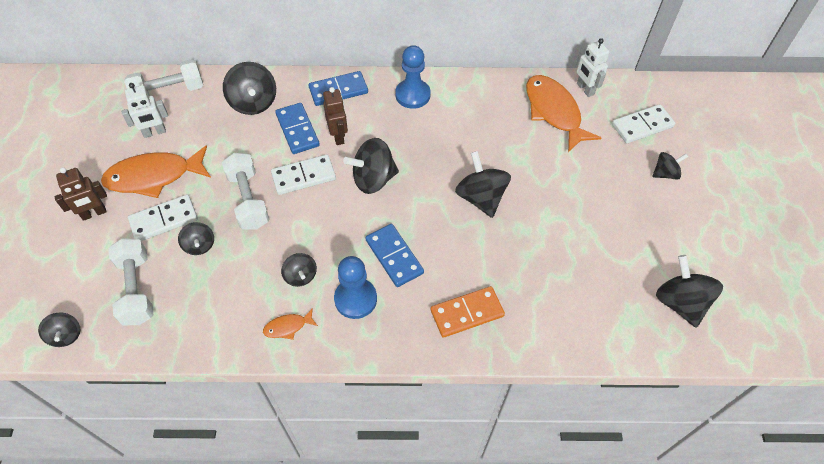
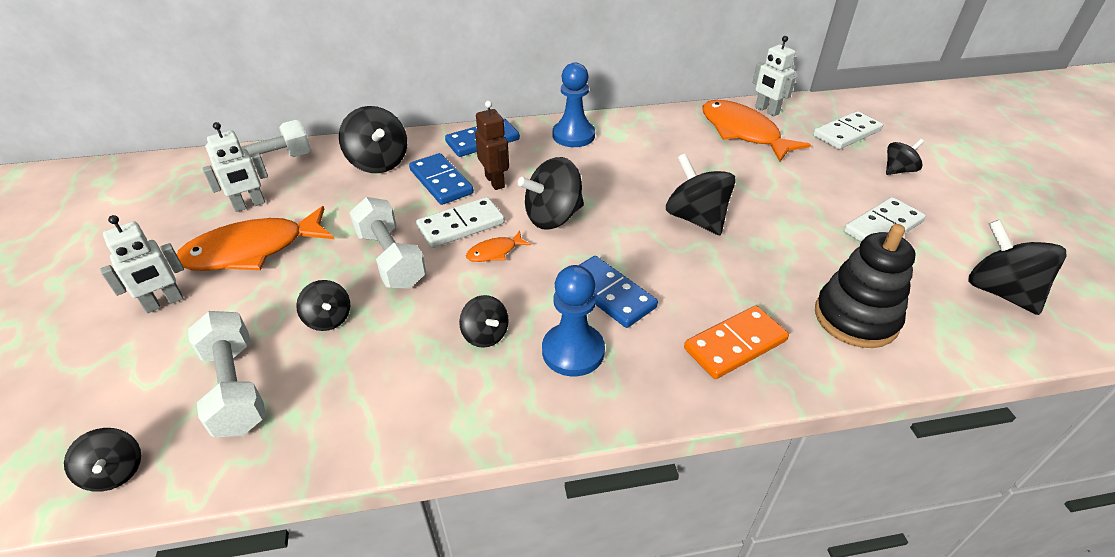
camera: 10 degrees left, 15 degrees down
(94, 213) = (164, 303): brown robot -> white robot
(164, 220) = (271, 296): white domino -> white domino (882, 227)
(288, 327) = (482, 402): orange fish -> orange fish (495, 252)
(561, 306) = (855, 318): none -> black stacking toy

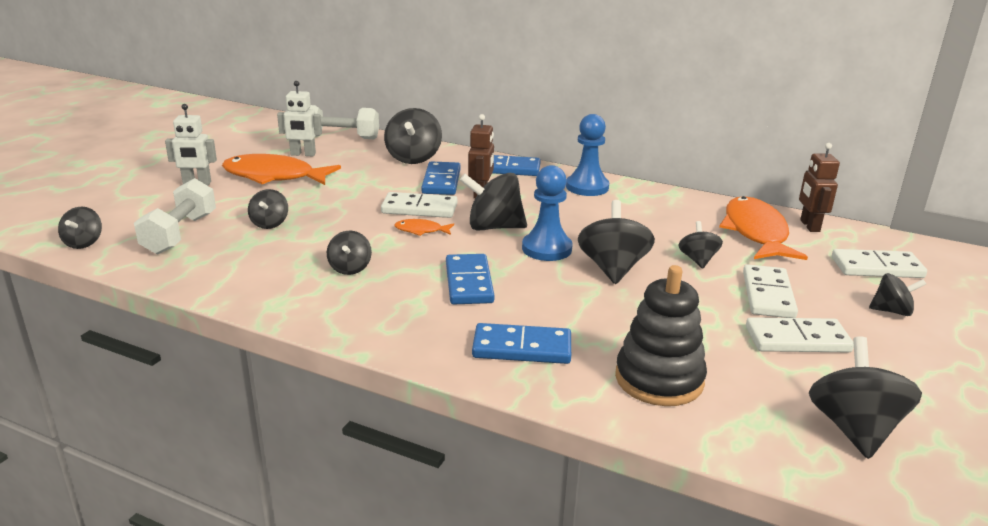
camera: 35 degrees right, 15 degrees down
(391, 259) = (348, 209): white dumbbell -> none
(573, 351) = (395, 300): blue pawn -> blue pawn (547, 249)
(735, 345) = (522, 348): orange domino -> blue domino
(740, 179) = (698, 260): none -> black spinning top
(766, 111) = (809, 226): white robot -> brown robot
(819, 192) = (767, 295): none -> white domino

